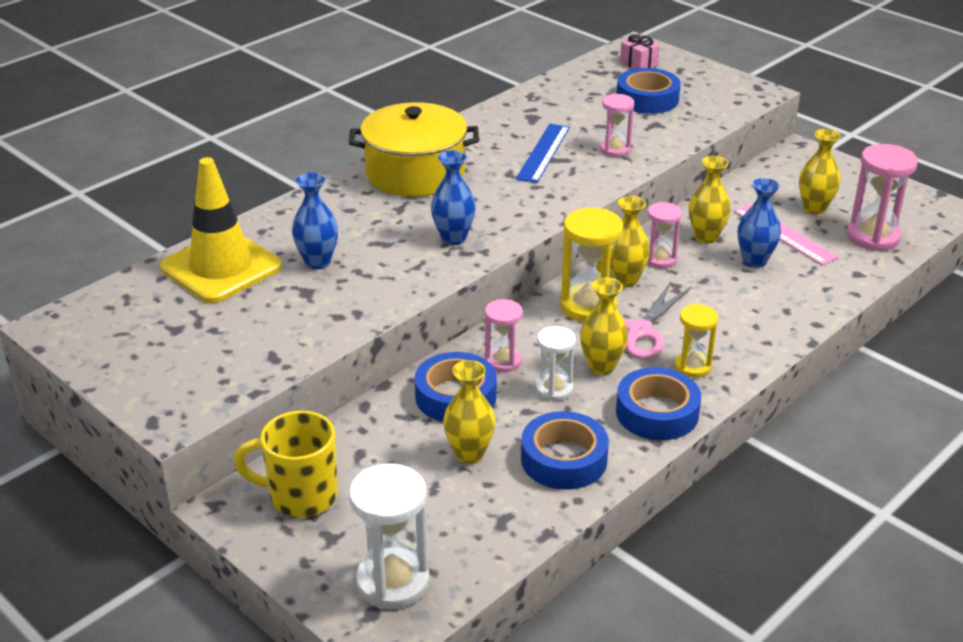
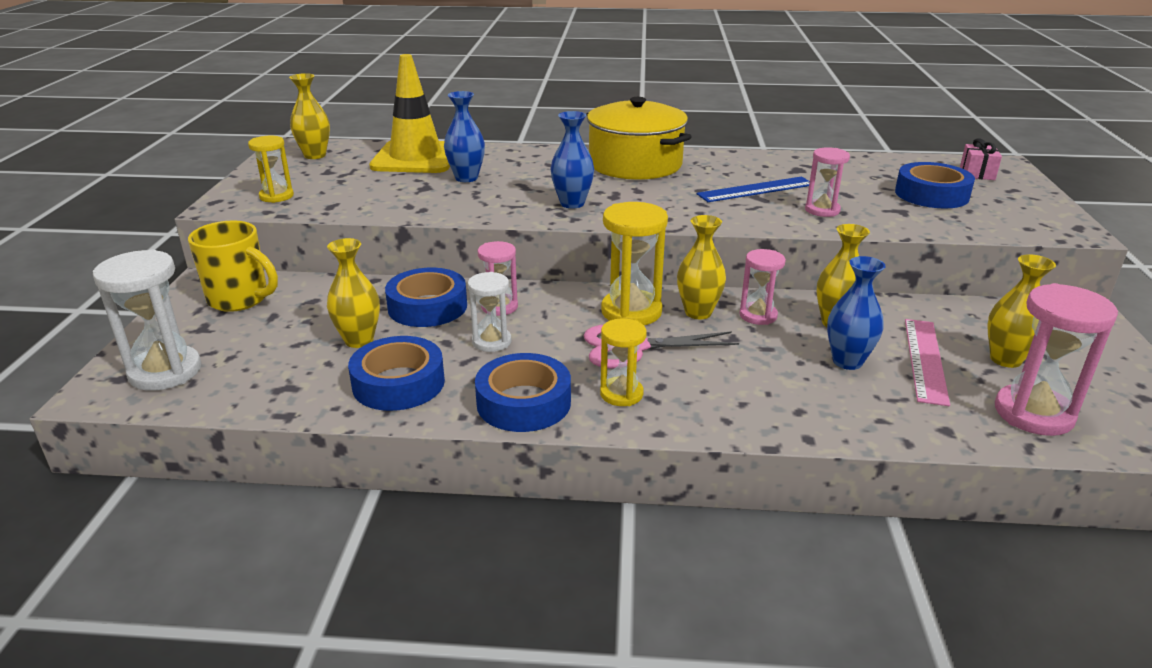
camera: 50 degrees right, 5 degrees down
(198, 380) = (276, 196): none -> yellow hourglass
(300, 496) = (240, 299): yellow mug -> yellow mug turned 150 degrees clockwise
(601, 366) = (554, 350): yellow vase -> yellow vase (315, 155)

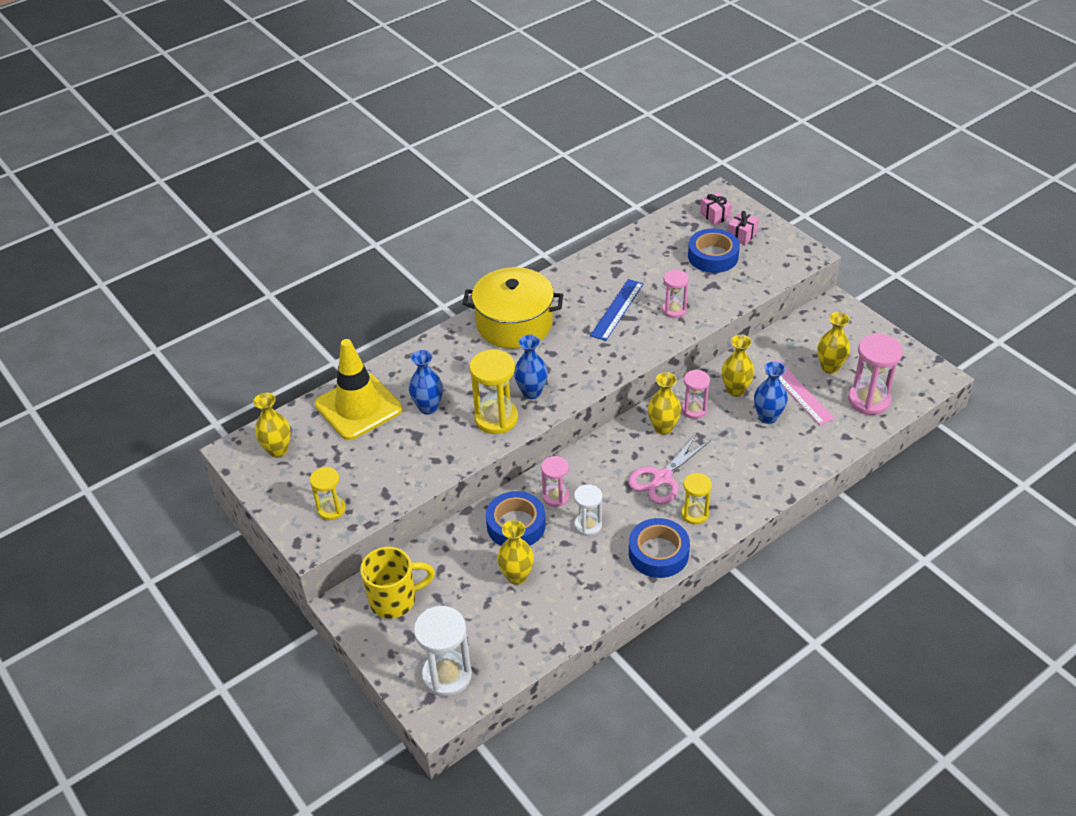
camera: 40 degrees left, 15 degrees up
(398, 383) = (582, 587): blue tape -> none
(631, 311) = (629, 451): yellow hourglass -> yellow hourglass (496, 418)
(994, 193) = (742, 235): none -> pink gift

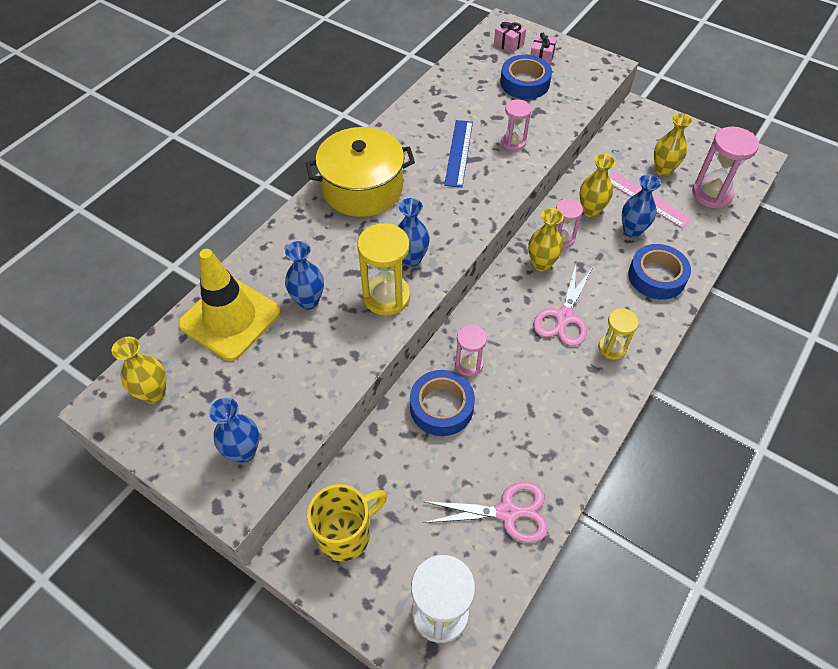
camera: 20 degrees left, 10 degrees up
(331, 509) = (243, 452): yellow hourglass -> blue vase
(517, 576) = (466, 466): yellow vase -> none
(536, 619) = (508, 512): none -> pink scissors
(588, 525) = (514, 388): white hourglass -> none
(658, 553) = (597, 400): blue tape -> blue tape (656, 276)

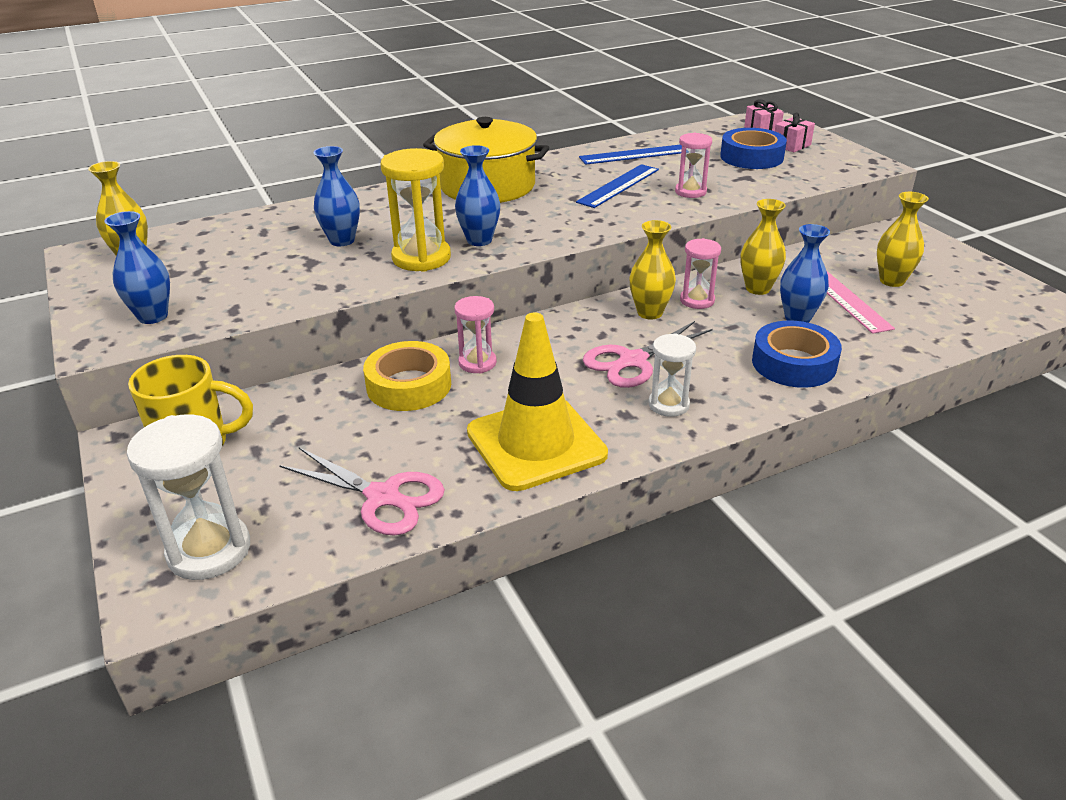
camera: 30 degrees right, 20 degrees down
(230, 318) = (258, 232): yellow traffic cone -> yellow traffic cone (536, 443)
(440, 108) = (634, 155): none -> blue ruler
(441, 407) = (409, 385): blue tape -> yellow tape
(612, 348) = (668, 404): yellow hourglass -> white hourglass
(712, 194) = (946, 316): pink hourglass -> none

